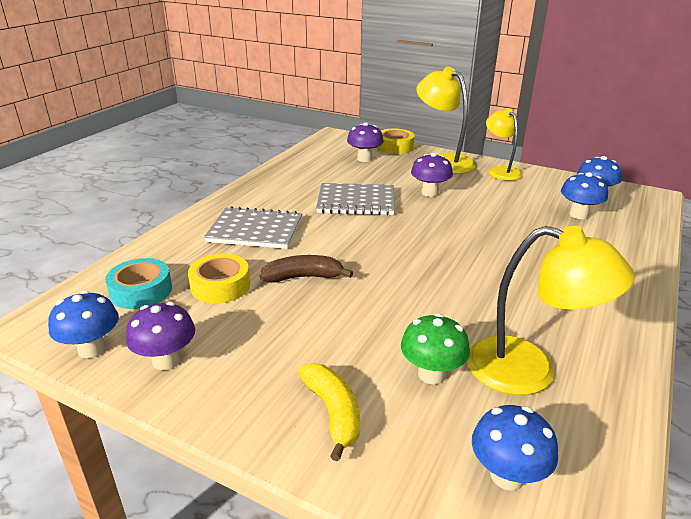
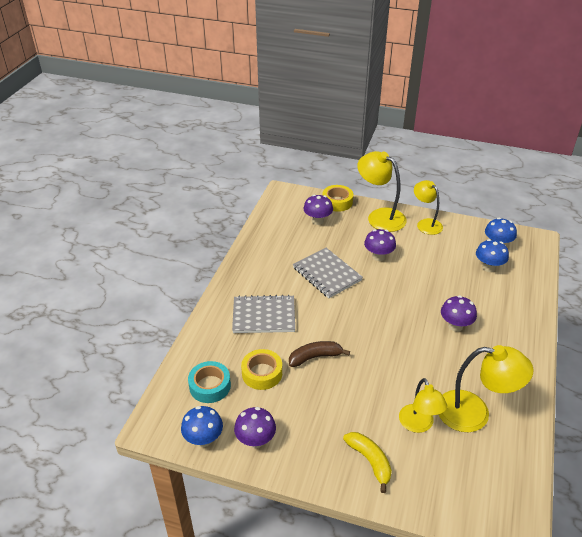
camera: 10 degrees left, 10 degrees up
(356, 202) = (327, 274): grey notebook -> grey notebook turned 60 degrees clockwise
(431, 374) = (419, 425): green mushroom -> yellow lamp
(507, 475) = (473, 485): blue mushroom -> none
(519, 266) = (455, 326): none -> purple mushroom

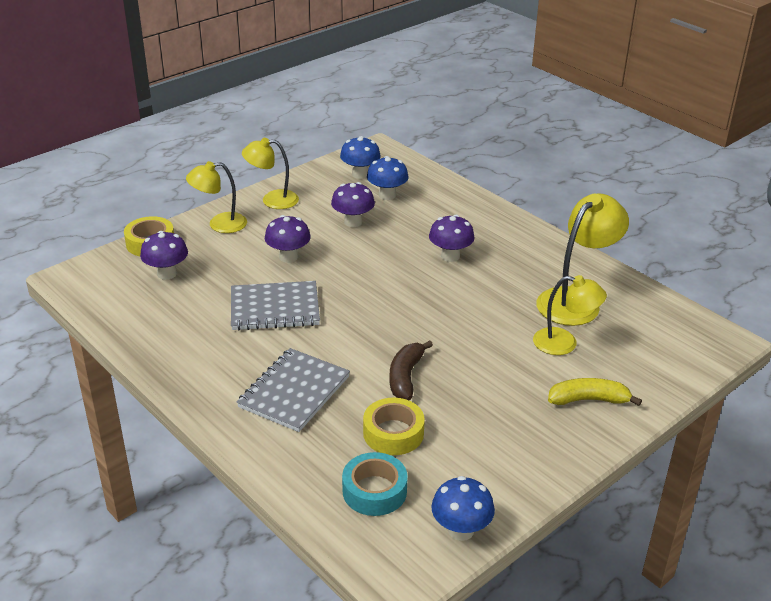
camera: 60 degrees left, 5 degrees down
(255, 440) = (497, 481): purple mushroom -> purple mushroom (353, 222)
(380, 216) = (219, 224): yellow lamp -> yellow lamp, size x0.66

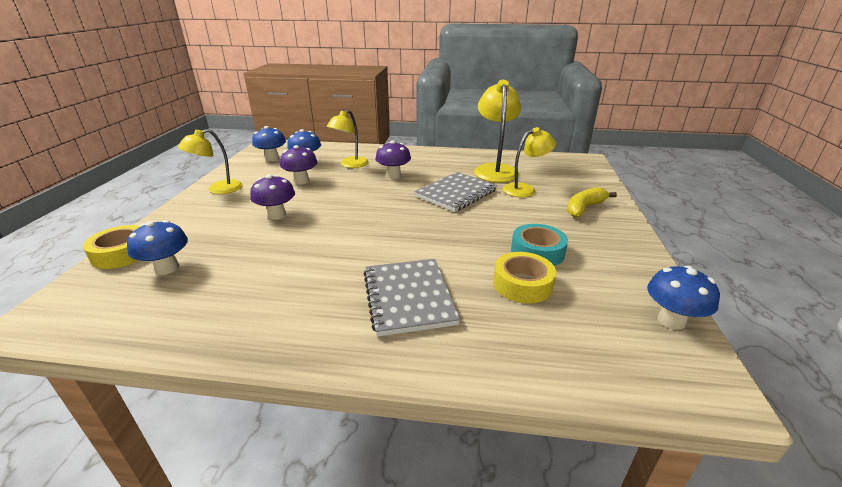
camera: 40 degrees left, 5 degrees down
(167, 273) = (167, 268): purple mushroom -> blue mushroom
(219, 224) = (186, 217): yellow lamp -> yellow lamp (350, 165)
(275, 308) = (309, 250): grey notebook -> grey notebook (456, 193)
(374, 491) = (579, 332): turquoise tape -> turquoise tape (537, 252)
(405, 377) = (471, 246): brown banana -> none

